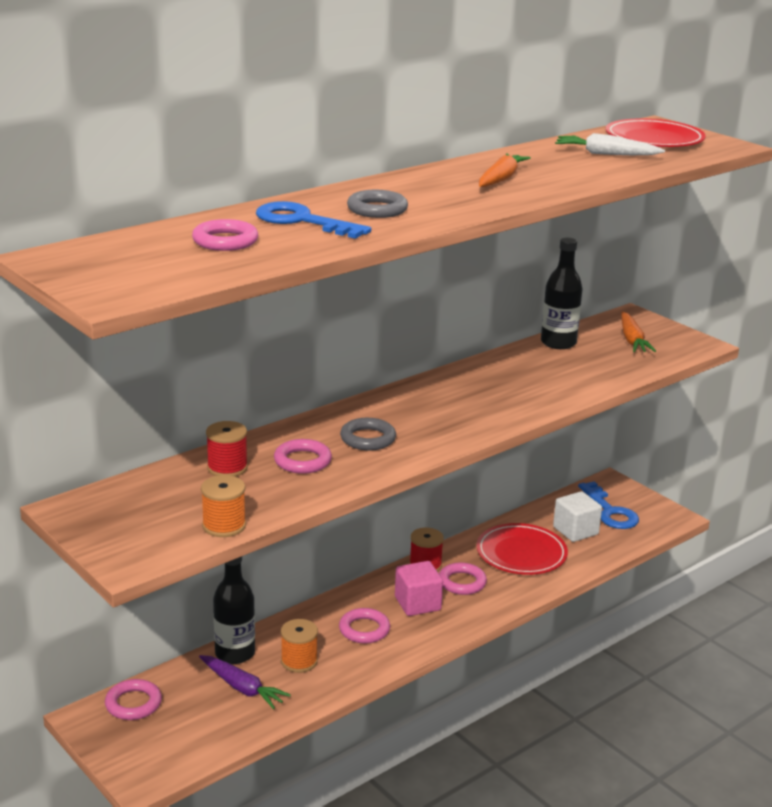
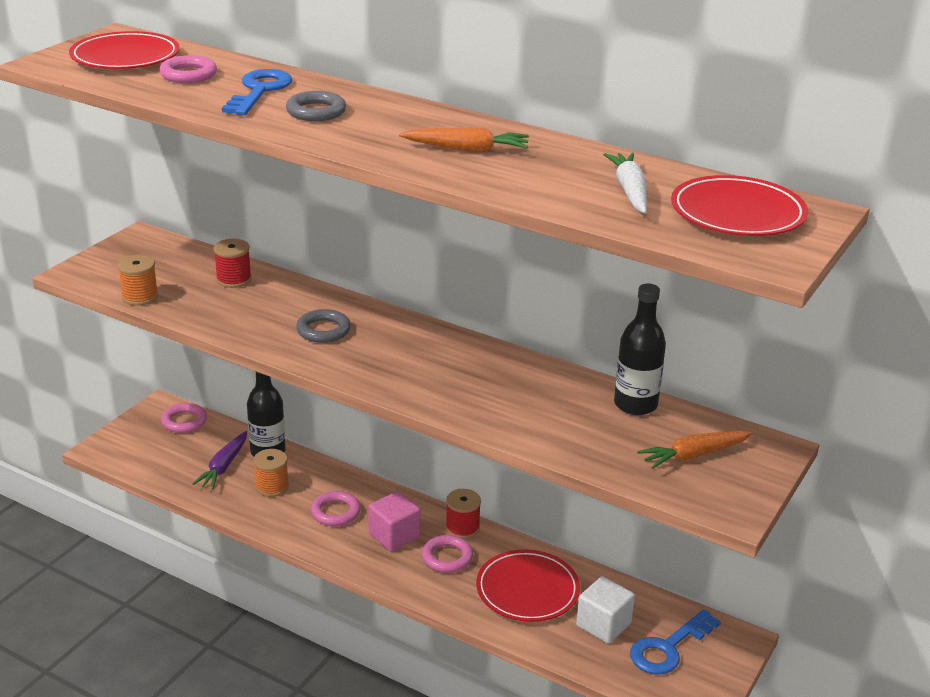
camera: 70 degrees right, 5 degrees up
(135, 260) = (125, 57): none -> red plate
(302, 461) = (263, 308): pink ring -> none

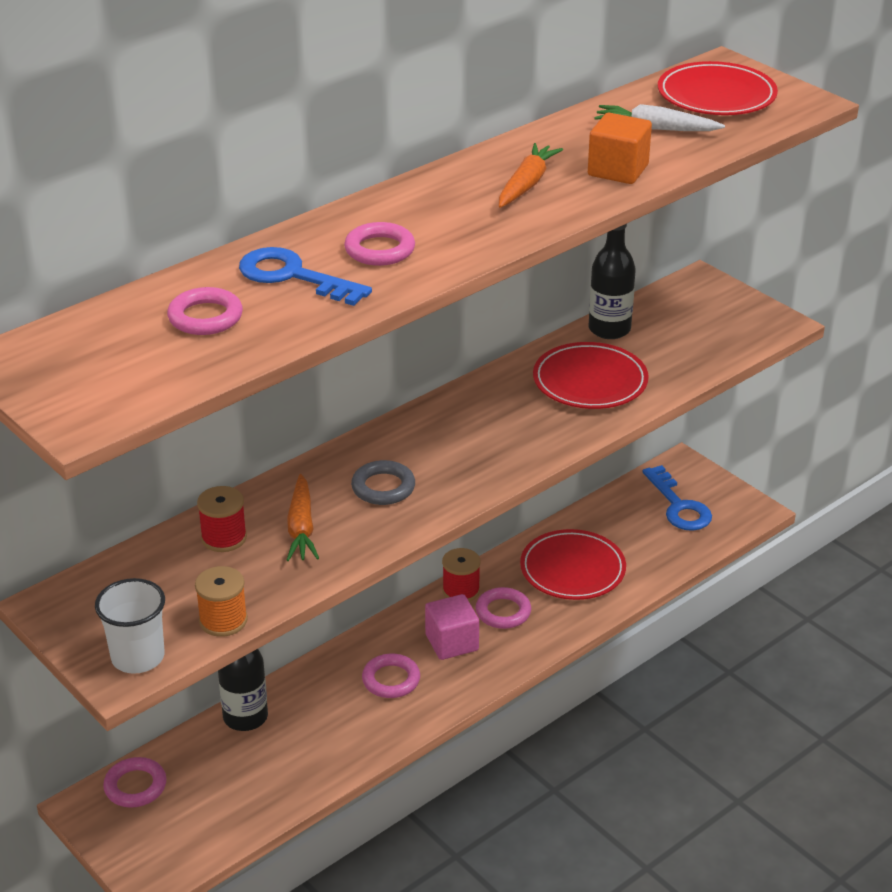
camera: 70 degrees left, 5 degrees up
(94, 275) = (138, 657): none -> white cup
(125, 57) = (105, 357): red plate -> red plate (590, 381)
(224, 466) = (255, 761): purple carrot -> none
(272, 487) = (318, 724): orange spool -> none
(316, 111) = (379, 250): grey ring -> pink ring
(526, 182) = (618, 170): none -> orange cube
(603, 625) = (637, 535): white cube -> none
(694, 455) = (697, 320): orange carrot -> orange carrot (301, 527)

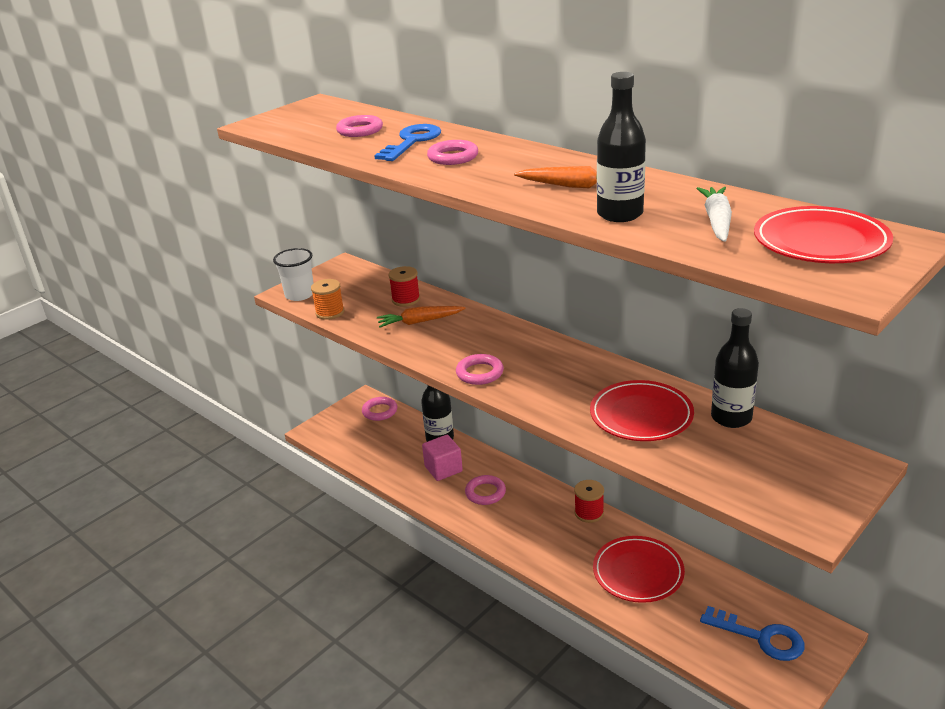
camera: 85 degrees right, 5 degrees down
(383, 487) = (468, 343): grey ring -> none
(452, 642) = (530, 516): pink cube -> pink cube (443, 469)
(503, 612) = (572, 538): pink ring -> pink ring (479, 373)
(618, 170) = (620, 214): orange cube -> black bottle
(679, 506) = (760, 637): blue key -> blue key turned 120 degrees counterclockwise

